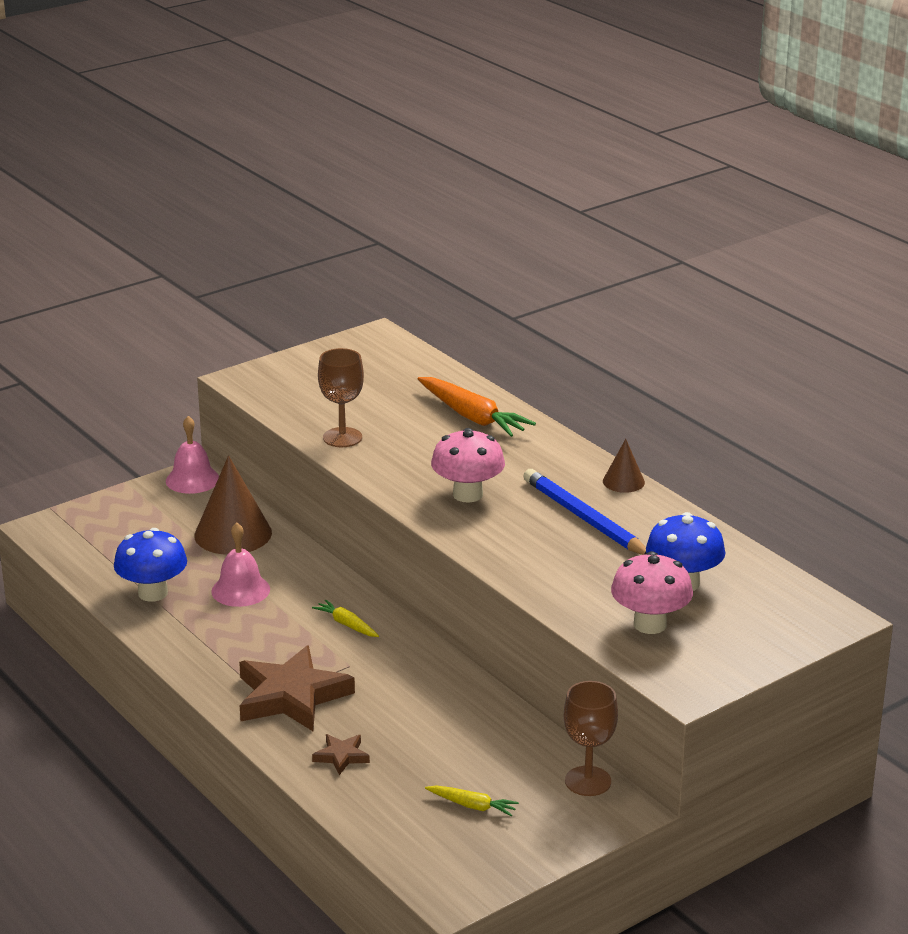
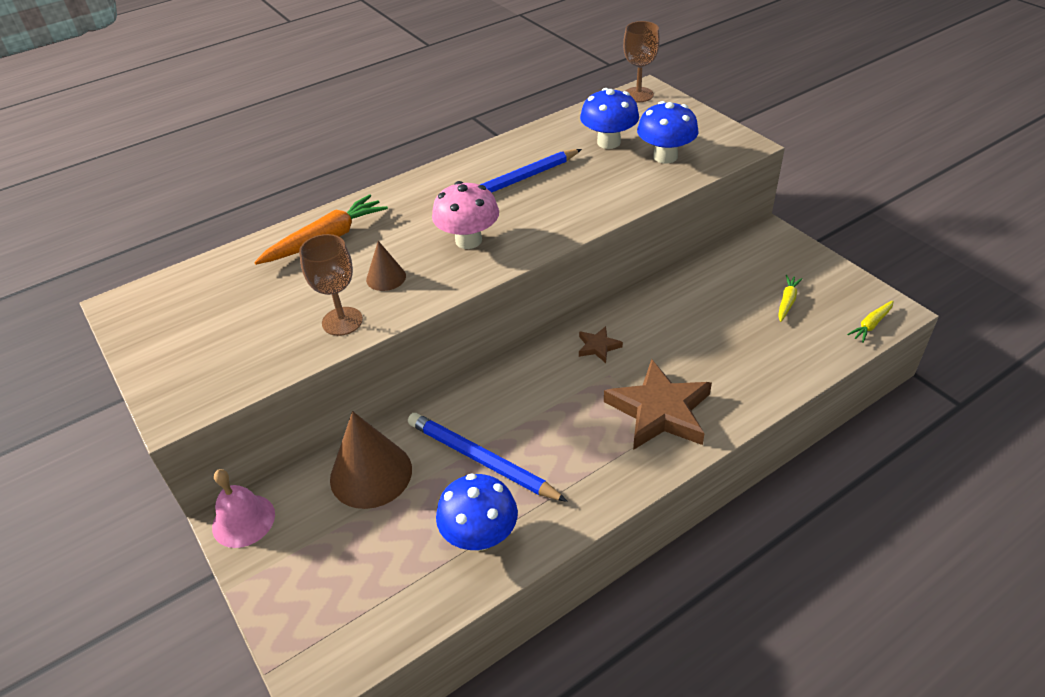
camera: 85 degrees left, 15 degrees up
(240, 590) = (481, 460): pink bell -> blue pencil
(341, 756) = (741, 375): brown star -> brown star (598, 347)
(347, 625) = (546, 379): yellow carrot -> yellow carrot (871, 325)
(588, 781) = (744, 248): brown goblet -> brown goblet (638, 95)
(623, 481) = (458, 164): brown cone -> brown cone (386, 277)
(650, 624) = (665, 156): pink mushroom -> blue mushroom

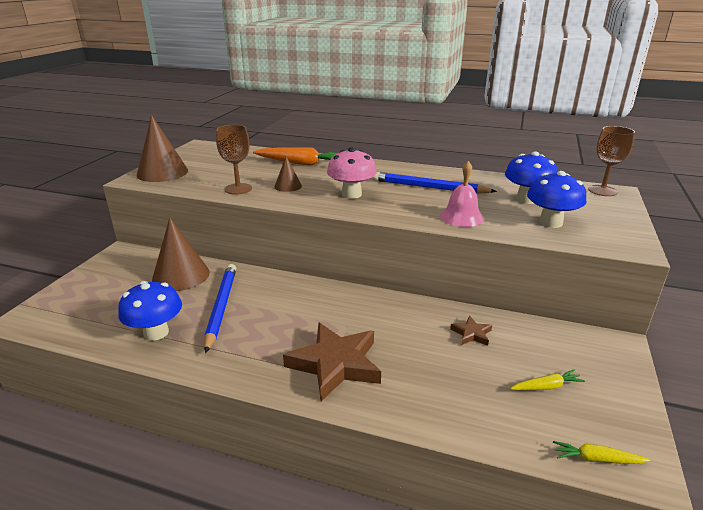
camera: 50 degrees right, 15 degrees down
(187, 375) = (162, 172): none -> brown cone
(243, 520) = (122, 254): pink bell -> pink bell (461, 217)
(598, 347) = (370, 310): brown star -> brown star (471, 334)

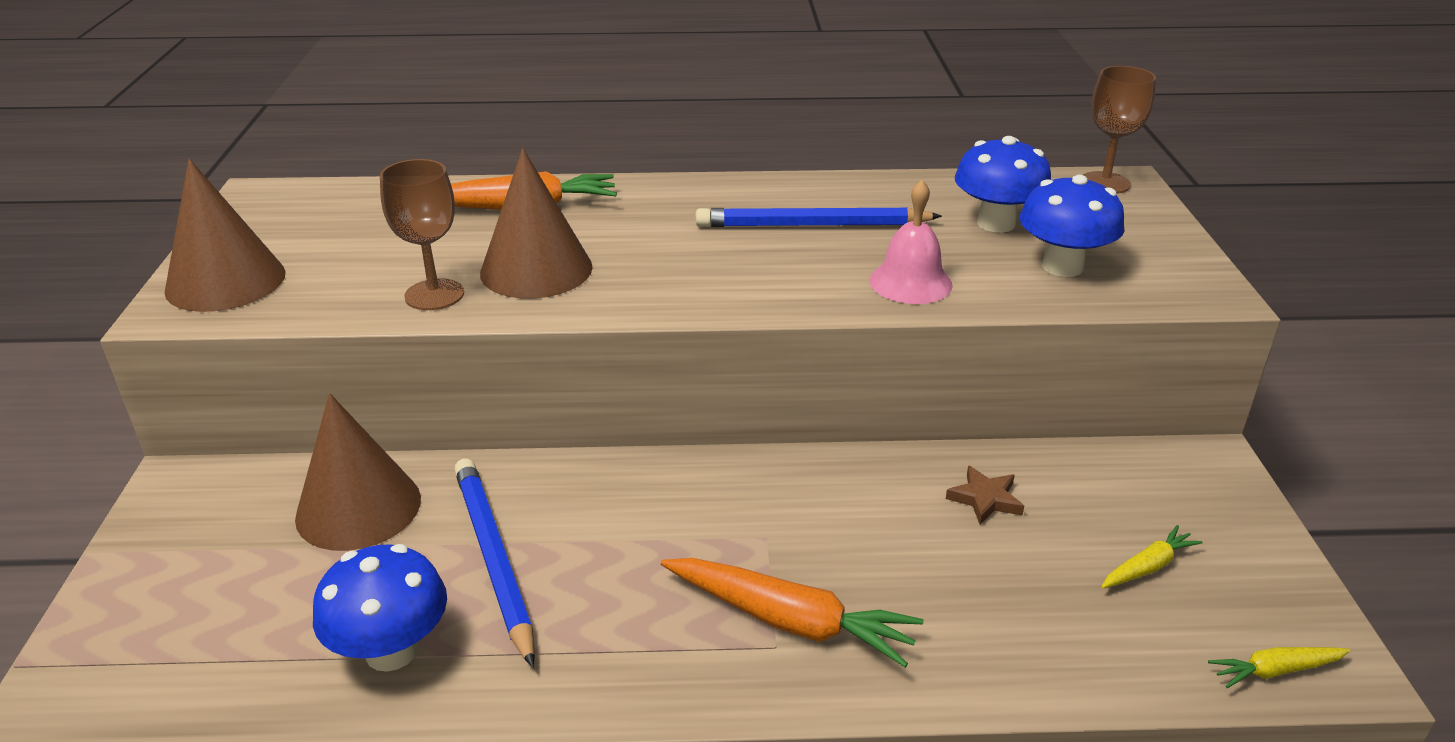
camera: 20 degrees left, 5 degrees up
(288, 186) = (536, 269): brown cone -> brown cone, size x1.92
(335, 364) = (788, 620): brown star -> orange carrot
(351, 194) = (678, 267): pink mushroom -> none

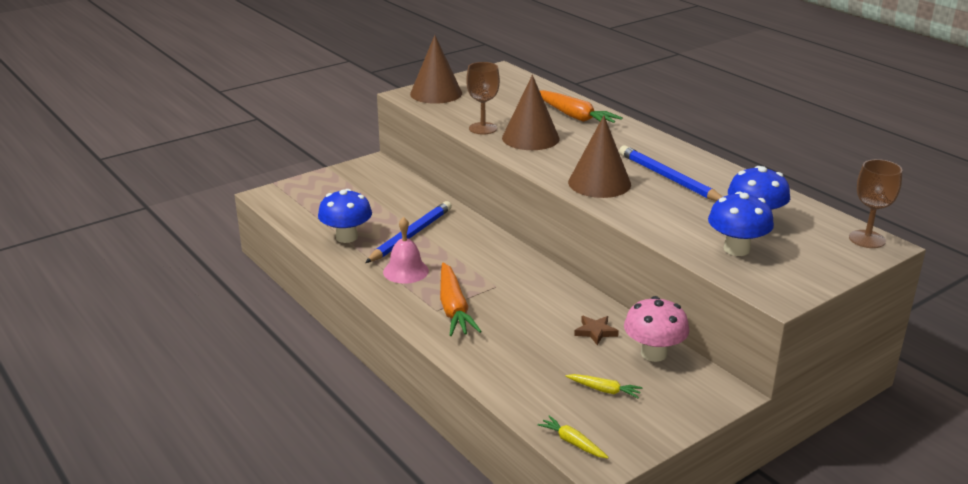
camera: 55 degrees right, 5 degrees down
(358, 508) = (403, 199): brown cone -> brown cone (599, 183)
(910, 282) = (653, 216): pink bell -> pink bell (406, 271)
(1080, 474) = (653, 353): none -> pink mushroom

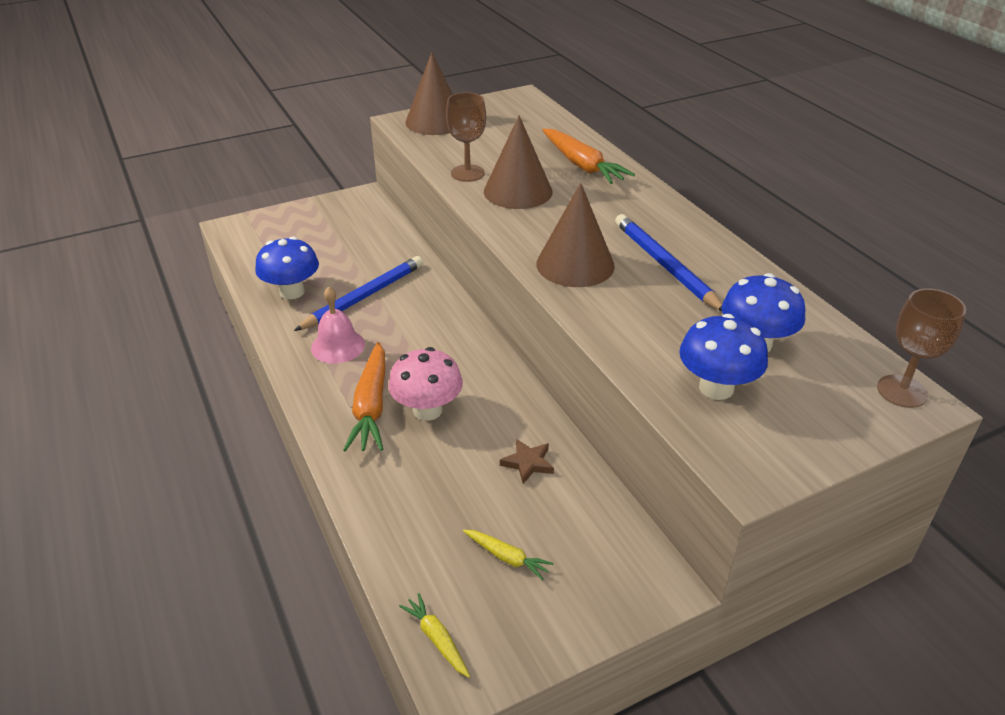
camera: 10 degrees right, 10 degrees up
(653, 353) = (589, 507): pink mushroom -> pink mushroom (427, 410)

